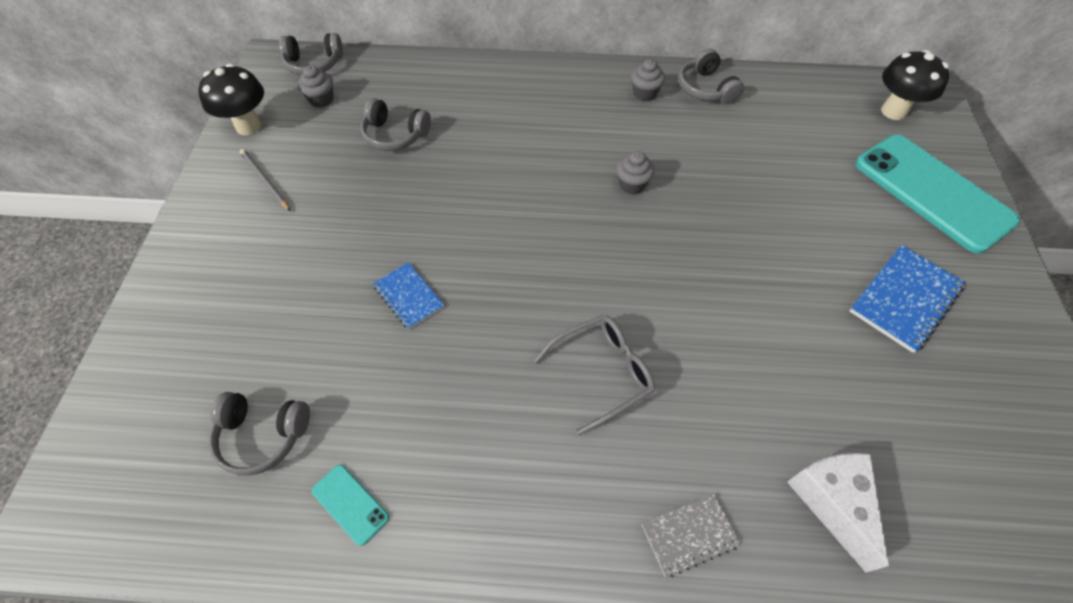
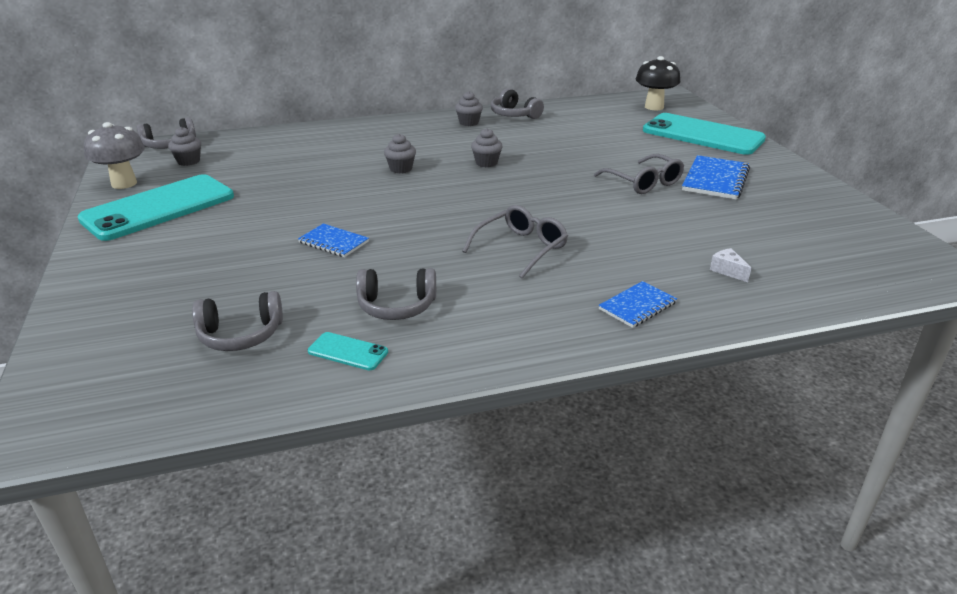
camera: 20 degrees left, 25 degrees down
(248, 126) = (124, 183): black mushroom -> grey mushroom
(265, 181) = (159, 208): grey pencil -> turquoise phone
(395, 135) = (270, 169): grey headphones -> grey headphones (396, 306)
(531, 171) = (401, 169): none -> grey cupcake
(689, 535) = (637, 306): grey notebook -> blue notebook
(807, 279) = (643, 182): none -> grey glasses
(832, 502) = (727, 271): white cheese -> white cheese, size x0.49

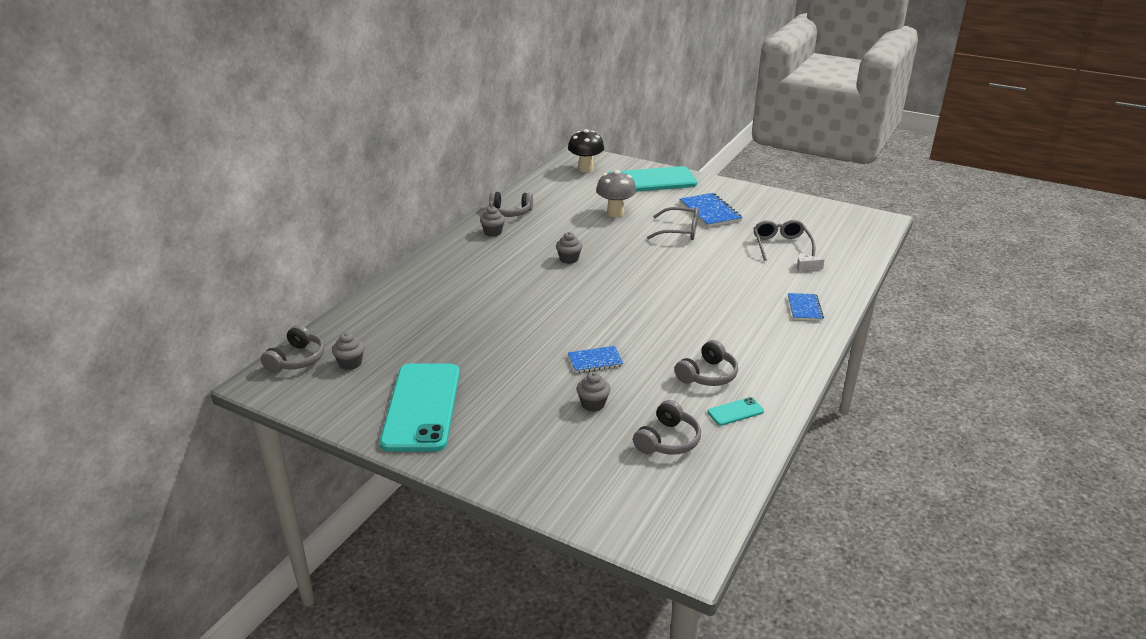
camera: 45 degrees left, 0 degrees up
(124, 183) = (343, 407): grey mushroom -> grey mushroom (615, 213)
(401, 169) = (524, 290): grey cupcake -> grey cupcake (593, 404)
(521, 248) = (699, 306): grey glasses -> grey glasses (781, 245)

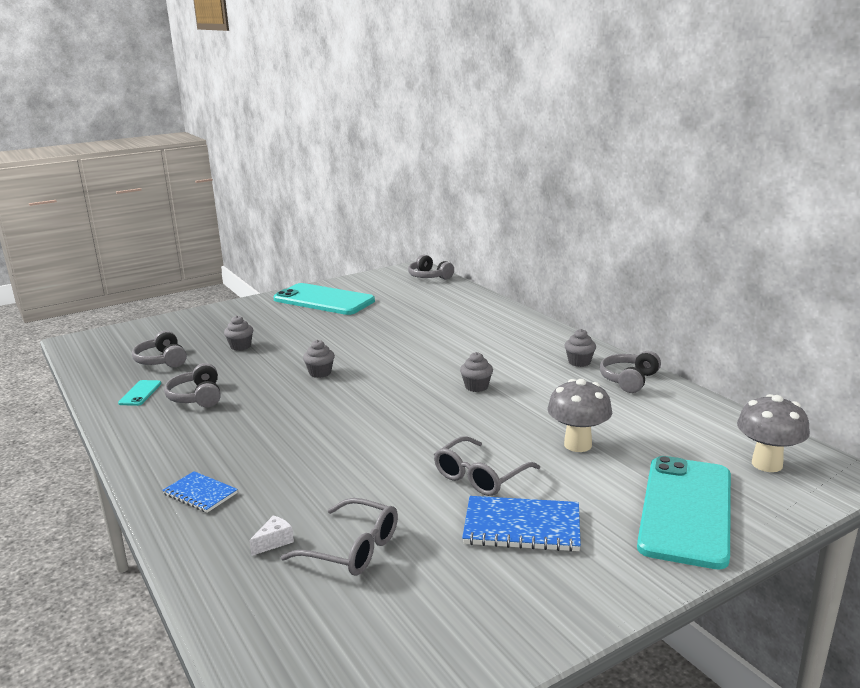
camera: 120 degrees right, 10 degrees down
(350, 363) = (404, 288): grey cupcake -> grey cupcake (320, 373)
(585, 169) = (767, 464): black mushroom -> grey mushroom
(595, 361) = (288, 359): blue notebook -> none

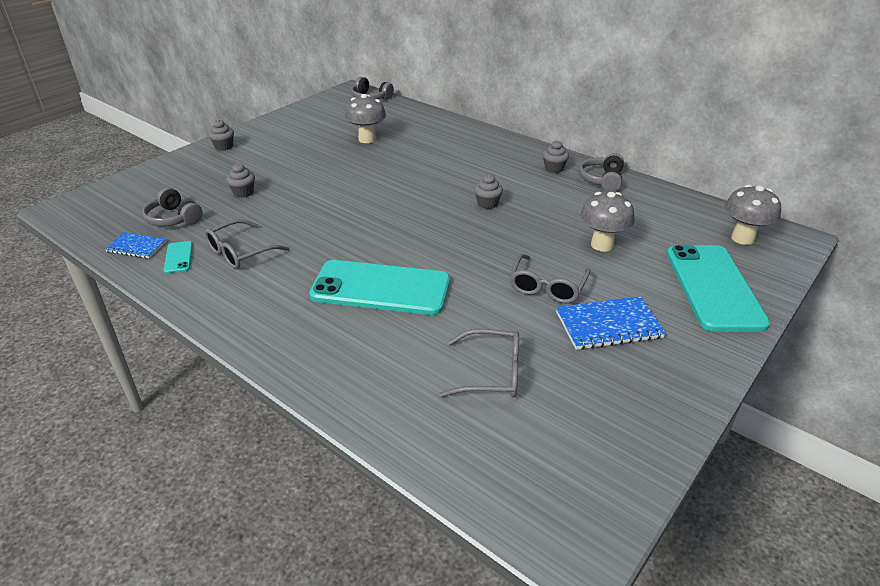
camera: 20 degrees left, 15 degrees up
(197, 397) = (240, 252): grey headphones -> grey glasses
(200, 494) = (319, 350): blue notebook -> blue notebook (136, 247)
(274, 542) = (421, 381): white cheese -> none
(320, 373) = (341, 210): grey cupcake -> grey cupcake (224, 147)
(323, 300) = (289, 133): turquoise phone -> turquoise phone (381, 288)
(396, 313) = (367, 139): none -> grey mushroom

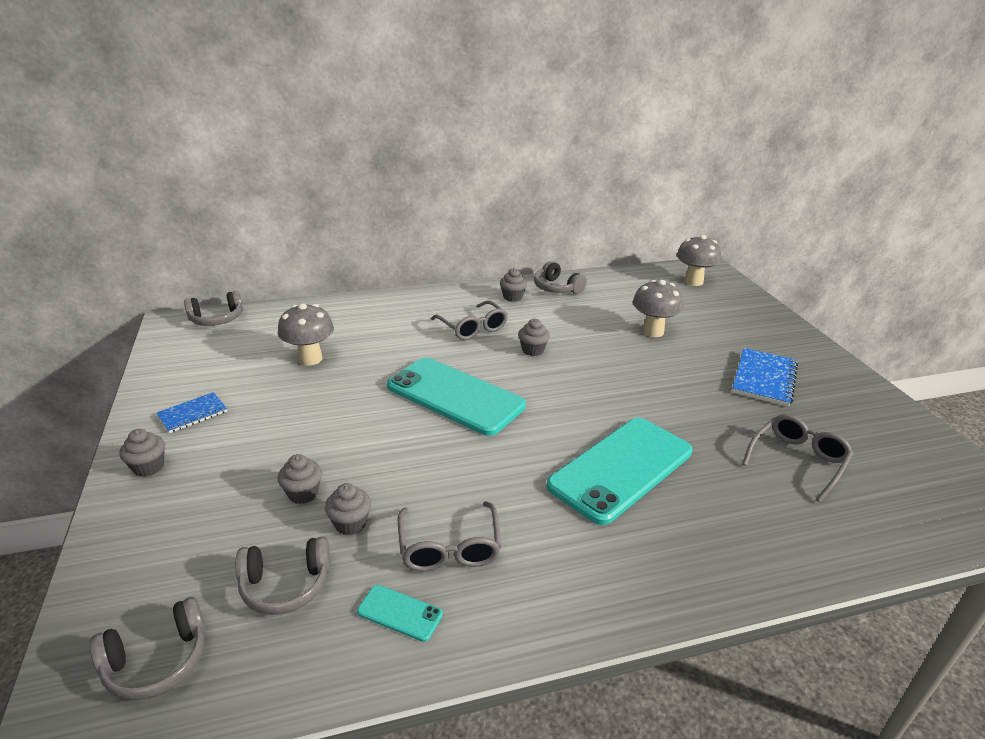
camera: 55 degrees left, 5 degrees down
(106, 210) = (157, 661): none -> grey headphones
(136, 247) = (319, 654): blue notebook -> blue notebook (193, 414)
(232, 215) = (350, 523): none -> grey cupcake
(547, 287) = (692, 380): grey glasses -> grey glasses (472, 328)
(713, 287) = (745, 319): turquoise phone -> turquoise phone (455, 396)

